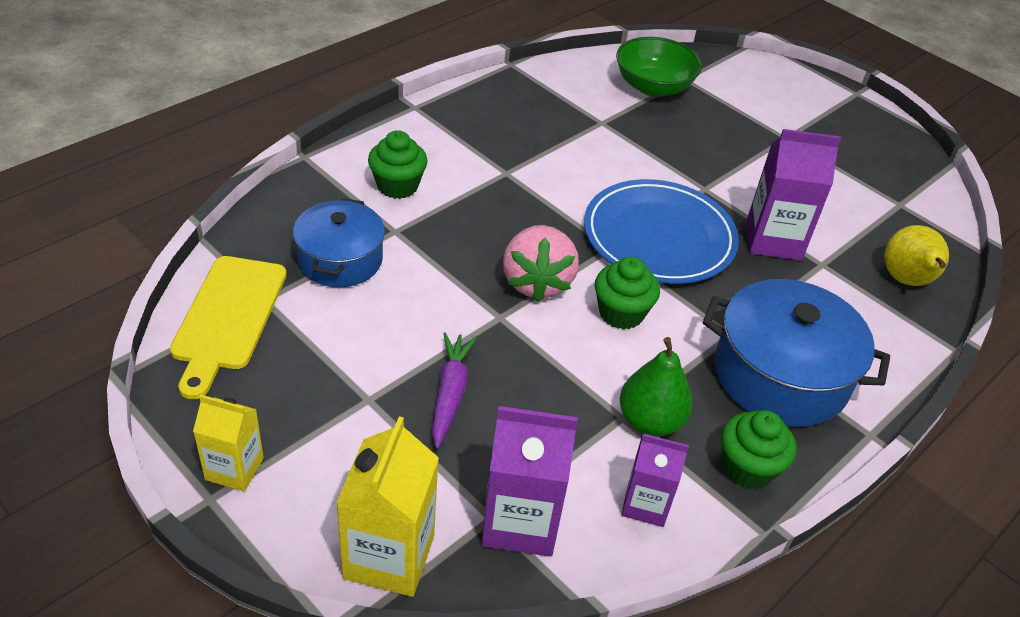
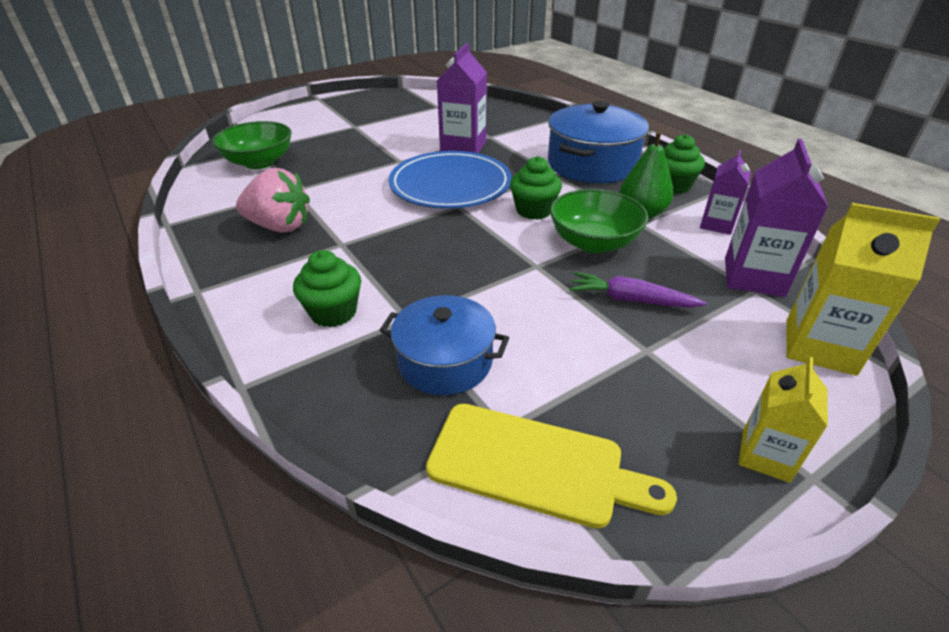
camera: 75 degrees left, 5 degrees down
(537, 282) = (495, 243): pink strawberry -> pink strawberry (280, 226)
(561, 367) = (593, 242): none -> green bowl
(906, 281) = (508, 117): yellow pear -> none

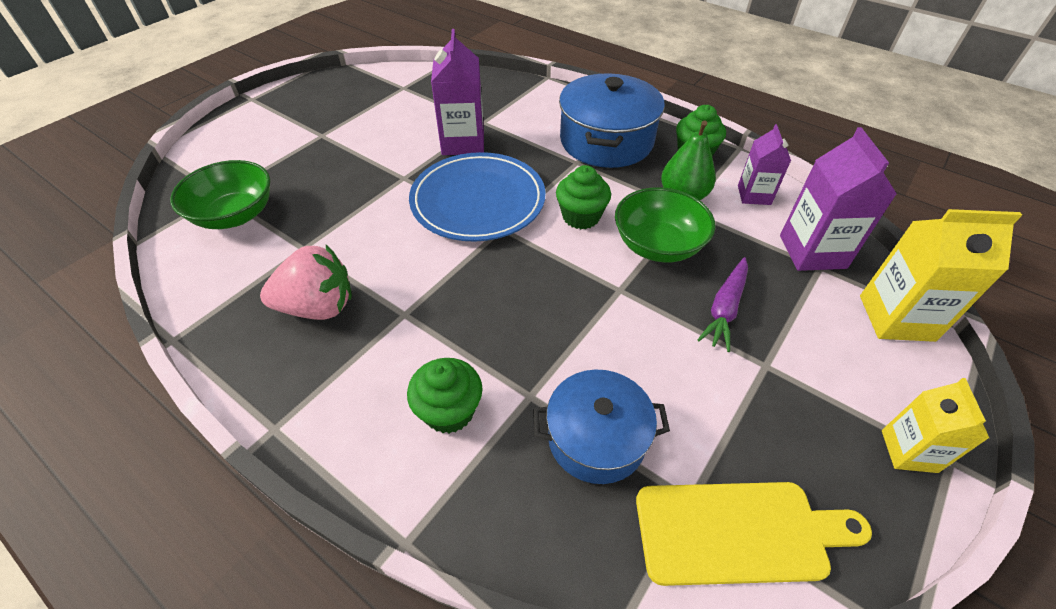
camera: 20 degrees left, 10 degrees up
(630, 300) = (725, 309): purple carrot -> purple carrot turned 60 degrees counterclockwise

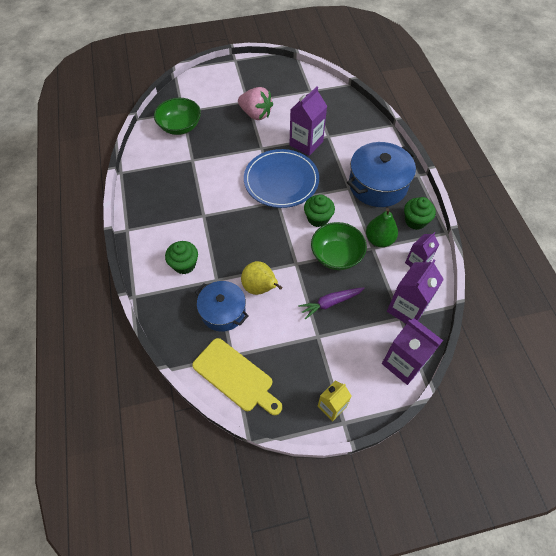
camera: 40 degrees right, 10 degrees up
(318, 307) = (176, 191): pink strawberry -> pink strawberry (256, 114)
(610, 358) = (260, 288): none -> yellow pear
(896, 318) = (403, 363): yellow carton -> purple carton

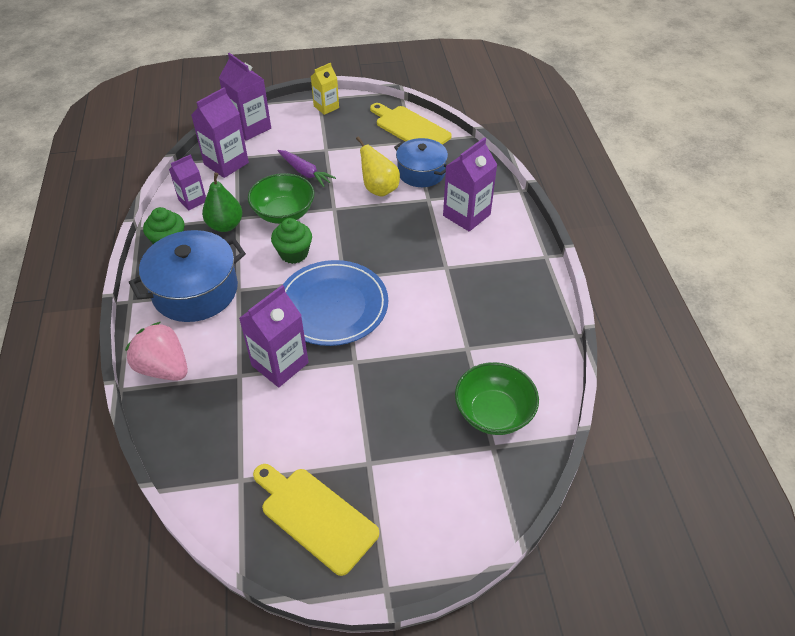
camera: 175 degrees left, 10 degrees down
(184, 264) = (466, 215): green cupcake -> purple carton
(256, 114) = (356, 430): pink strawberry -> pink strawberry (164, 368)
(270, 80) = (315, 516): none -> yellow cutting board
(330, 303) = (305, 172): purple carrot -> purple carrot turned 60 degrees clockwise

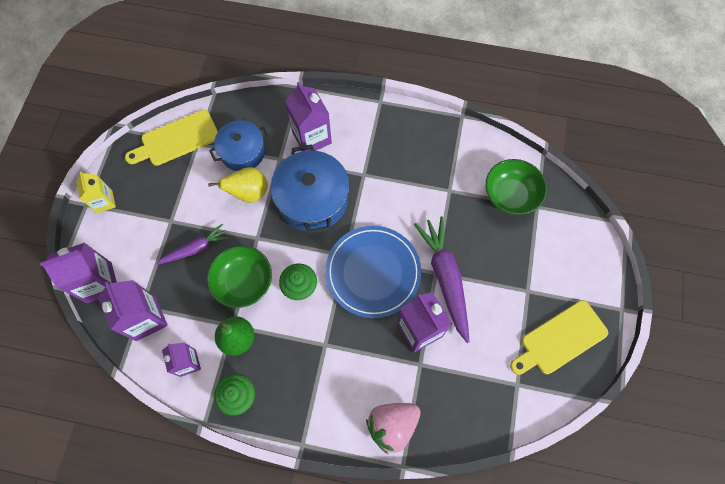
camera: 70 degrees left, 20 degrees up
(195, 291) = (312, 382): blue pot -> blue pot (312, 199)
(352, 372) = (445, 278): none -> purple carrot

